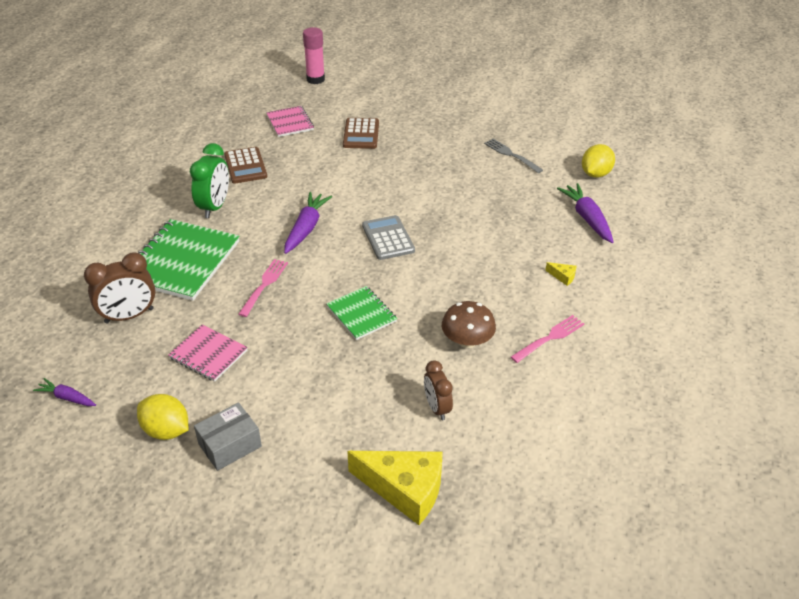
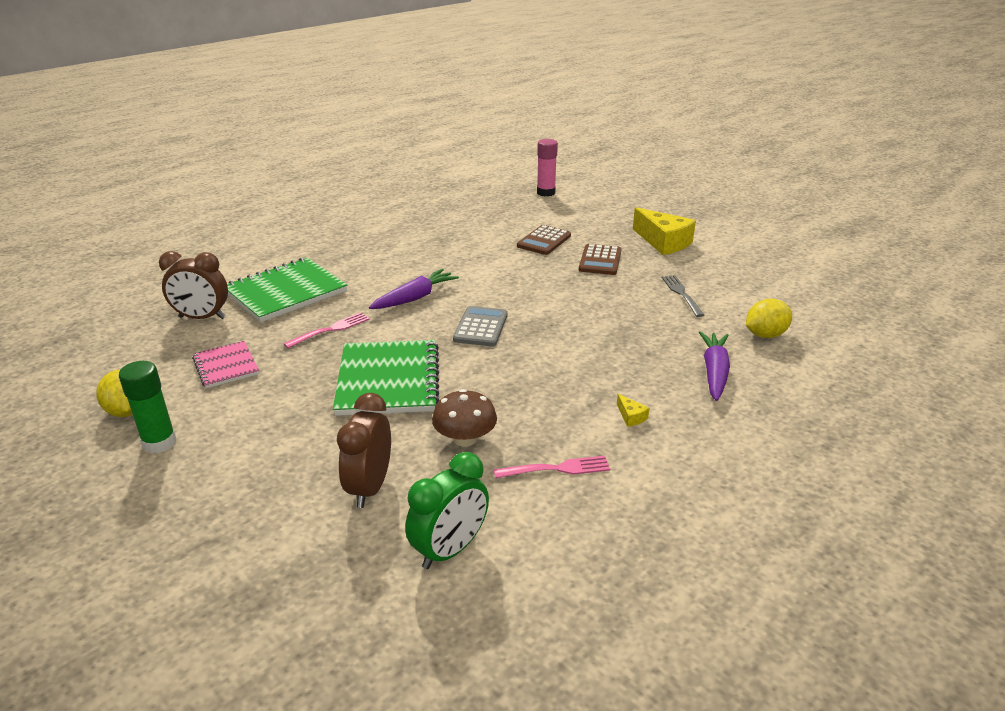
camera: 30 degrees right, 10 degrees down
(67, 398) = (91, 359): purple carrot -> none
(215, 207) = (357, 261): green clock -> green clock (450, 550)
(230, 445) = (159, 443): grey box -> green glue stick
(245, 166) = (415, 239): brown calculator -> brown calculator (600, 260)
(290, 123) = (488, 218): pink notebook -> none
(361, 314) = (388, 380): green notebook -> green notebook, size x1.79
(404, 489) = (258, 548): yellow cheese -> yellow cheese (663, 242)
(437, 408) = (370, 487): brown clock -> brown clock, size x1.53

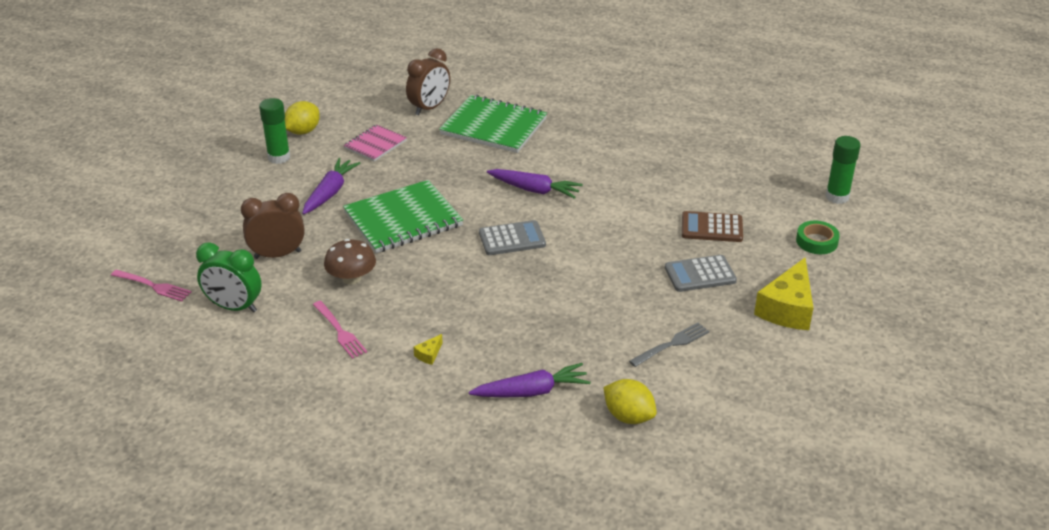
camera: 65 degrees right, 5 degrees up
(202, 318) = (429, 108): brown clock -> brown clock turned 120 degrees counterclockwise
(283, 418) = (330, 192): none -> purple carrot
(330, 330) = (454, 168): pink fork -> pink fork (153, 286)
(546, 193) = (837, 197): pink glue stick -> green glue stick
(592, 212) = (816, 241): none -> green tape
(600, 260) = (700, 274): brown calculator -> grey calculator

